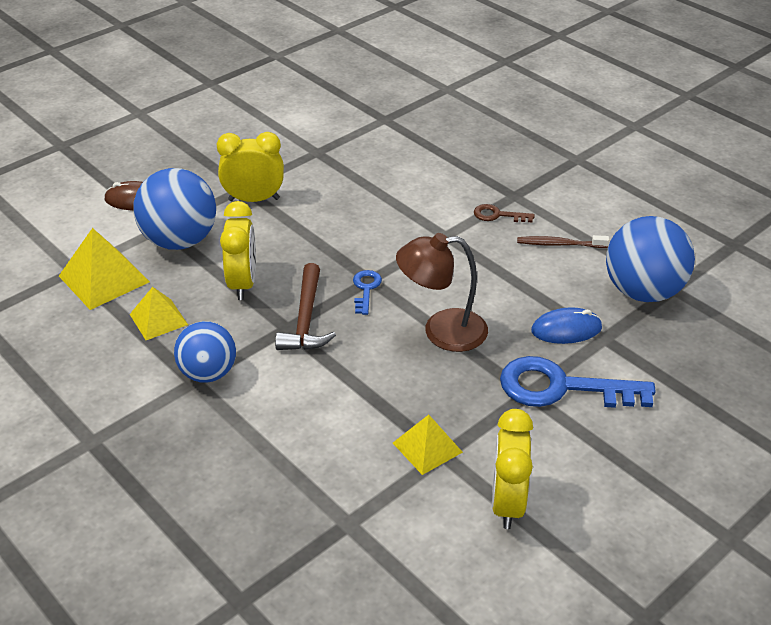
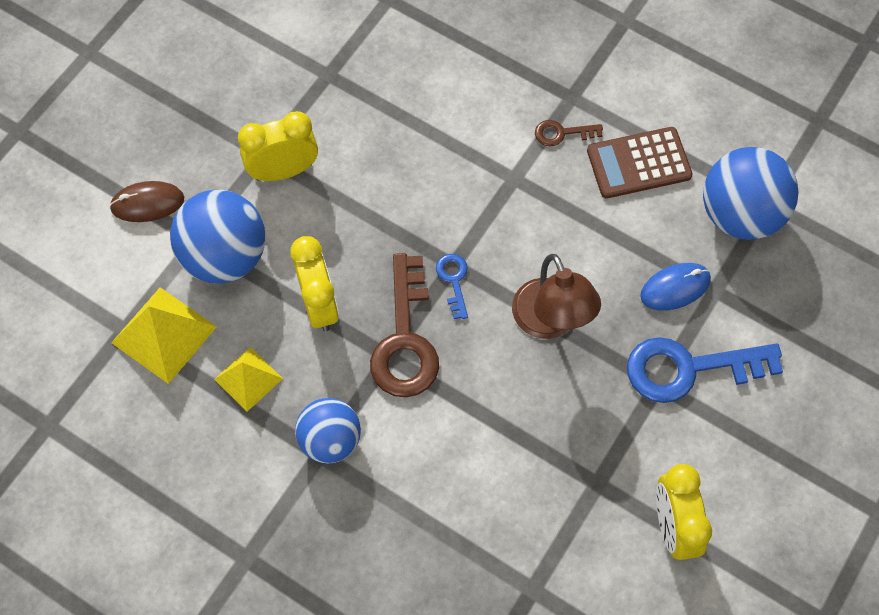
camera: 15 degrees left, 25 degrees up
(306, 319) = (405, 339): brown hammer -> brown key
(427, 447) = (580, 479): yellow pyramid -> none
(442, 331) = (550, 322): brown lamp -> brown lamp turned 90 degrees counterclockwise
(559, 244) = (639, 163): brown toothbrush -> brown calculator

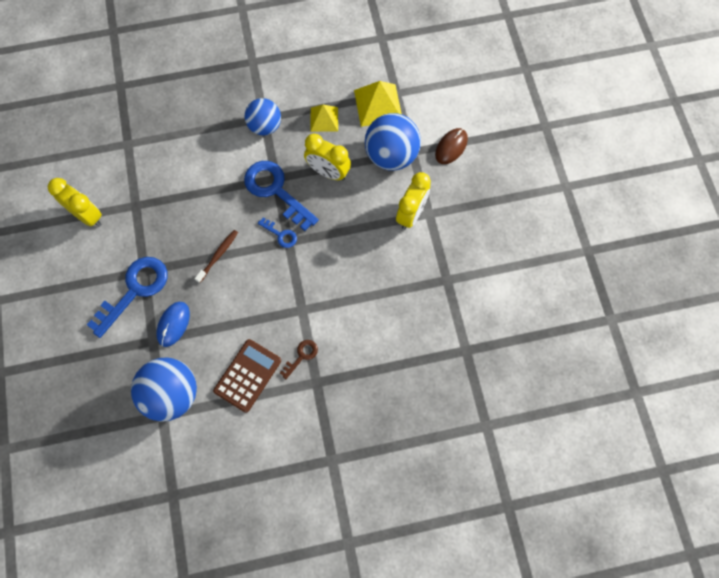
camera: 135 degrees right, 5 degrees up
(405, 339) = (275, 191): brown key -> blue key
(550, 322) = (218, 255): brown lamp -> brown toothbrush

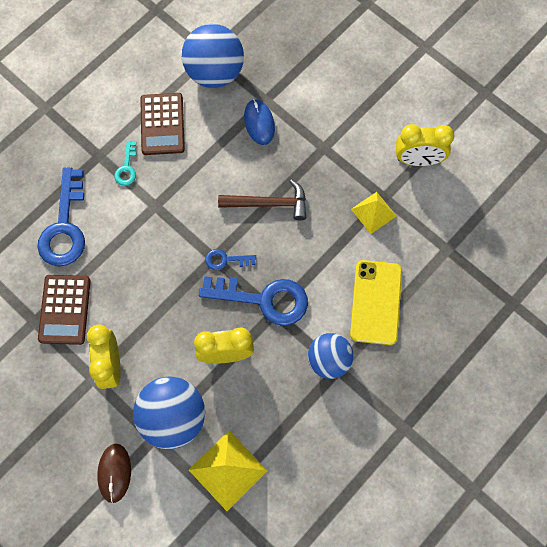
camera: 145 degrees right, 0 degrees up
(135, 290) = (316, 128): blue key -> blue key (64, 227)
(204, 141) = (376, 302): none -> yellow phone
(218, 255) = (269, 203): brown toothbrush -> brown hammer
(301, 356) = (127, 168): brown key -> turquoise key
(324, 119) = (274, 411): yellow pyramid -> yellow pyramid (373, 212)
(419, 274) = (65, 309): none -> brown calculator

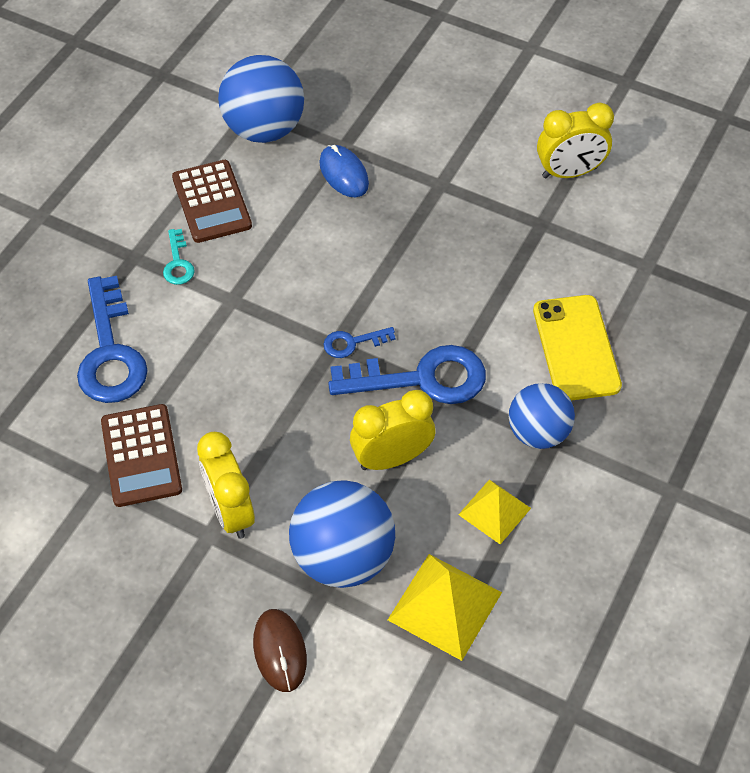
camera: 15 degrees left, 15 degrees down
(269, 203) = (389, 263): brown hammer -> none
(373, 212) = (533, 244): yellow pyramid -> yellow pyramid (494, 511)

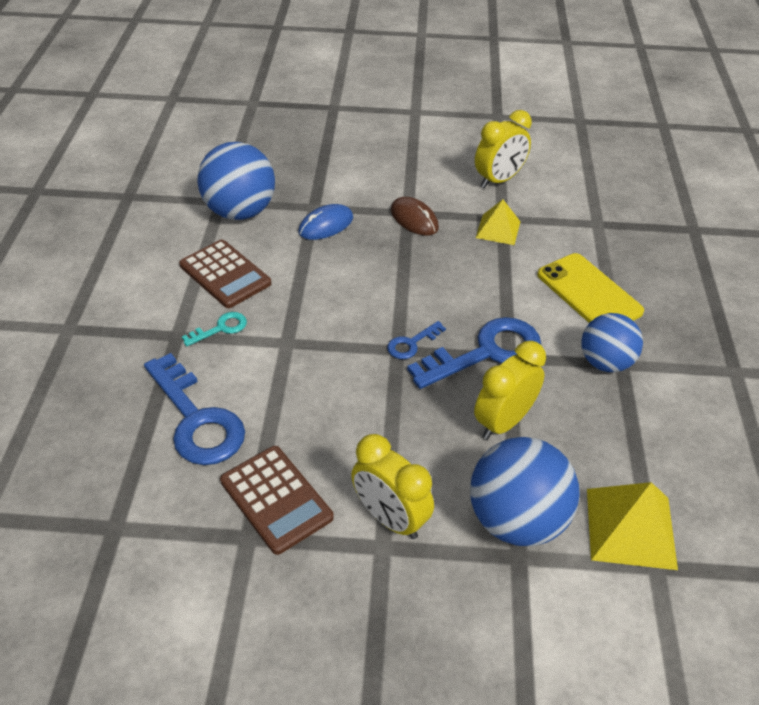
camera: 25 degrees left, 10 degrees down
(178, 263) = (221, 328): turquoise key -> turquoise key turned 90 degrees counterclockwise
(280, 651) = (515, 630): brown mouse -> brown mouse (414, 219)
(344, 173) = (326, 225): blue mouse -> blue mouse turned 75 degrees counterclockwise
(494, 511) = (615, 434): yellow pyramid -> yellow pyramid (498, 229)

